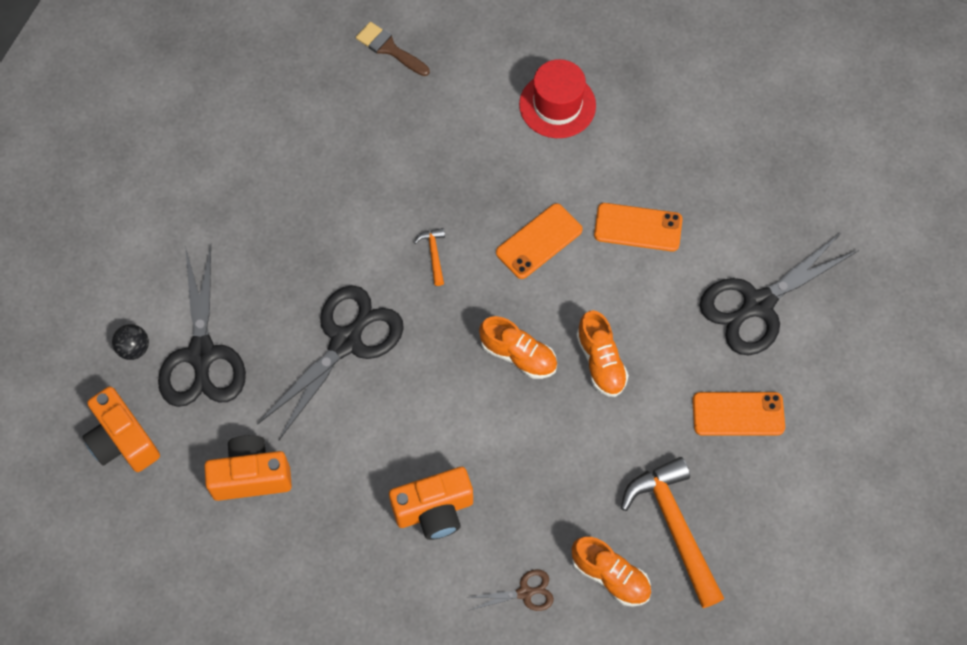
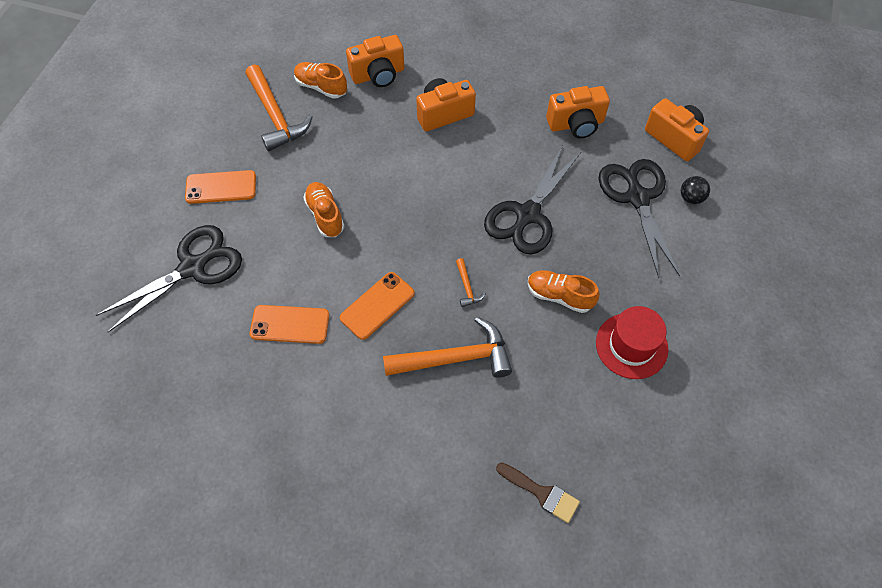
camera: 175 degrees right, 5 degrees down
(457, 177) = (455, 358): none -> orange hammer
(518, 355) = (390, 215): orange shoe -> orange shoe (559, 296)
(525, 593) = (378, 75): brown scissors -> orange camera
(557, 105) = (364, 441): red hat -> red hat (631, 346)

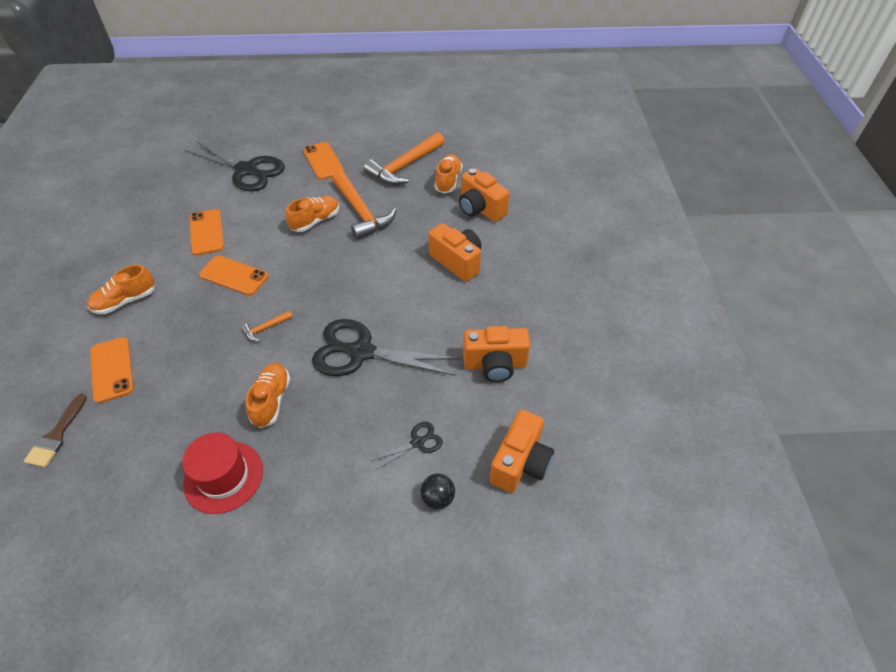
camera: 70 degrees right, 10 degrees down
(370, 419) = (125, 301): none -> orange shoe
(455, 358) = (189, 339): orange hammer -> orange hammer (361, 212)
(470, 437) = (112, 369): none -> orange phone
(576, 124) = (495, 365): orange camera -> orange camera turned 60 degrees counterclockwise
(637, 198) = (417, 442): black scissors -> black scissors, size x0.45

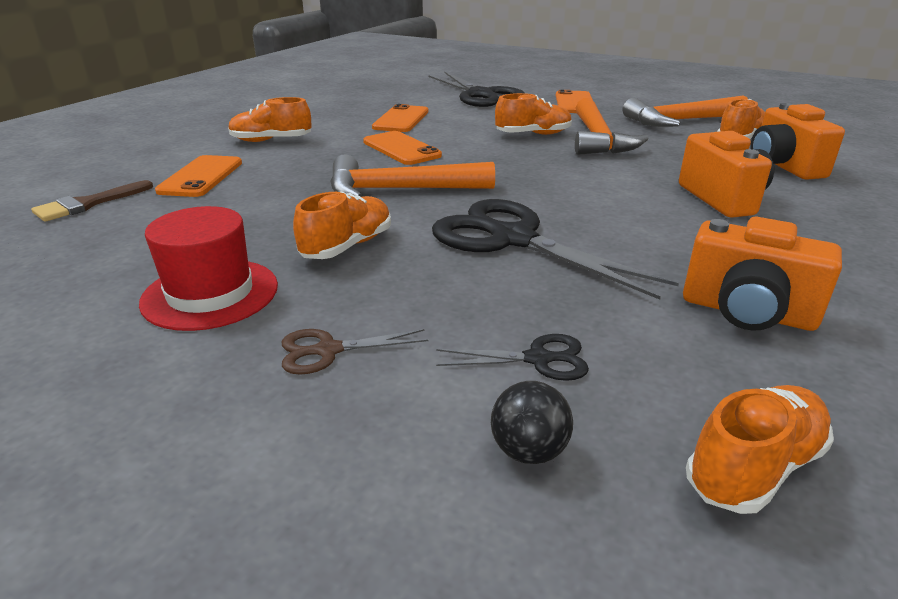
camera: 30 degrees right, 20 degrees down
(265, 328) = (400, 190): orange hammer -> orange hammer, size x2.26
(319, 485) = (328, 350): none -> brown scissors
(520, 463) = (754, 468): orange camera -> orange shoe

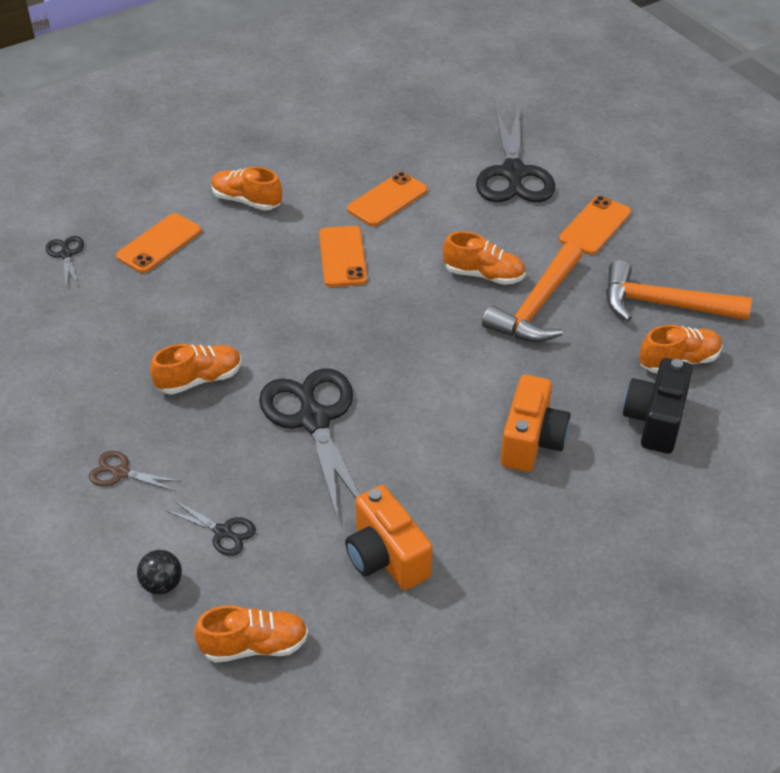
camera: 30 degrees right, 15 degrees up
(87, 204) = (66, 254): brown brush -> black scissors
(210, 294) = (89, 394): red hat -> none
(400, 190) = (289, 322): orange hammer -> none
(783, 166) = (655, 420): orange camera -> black camera

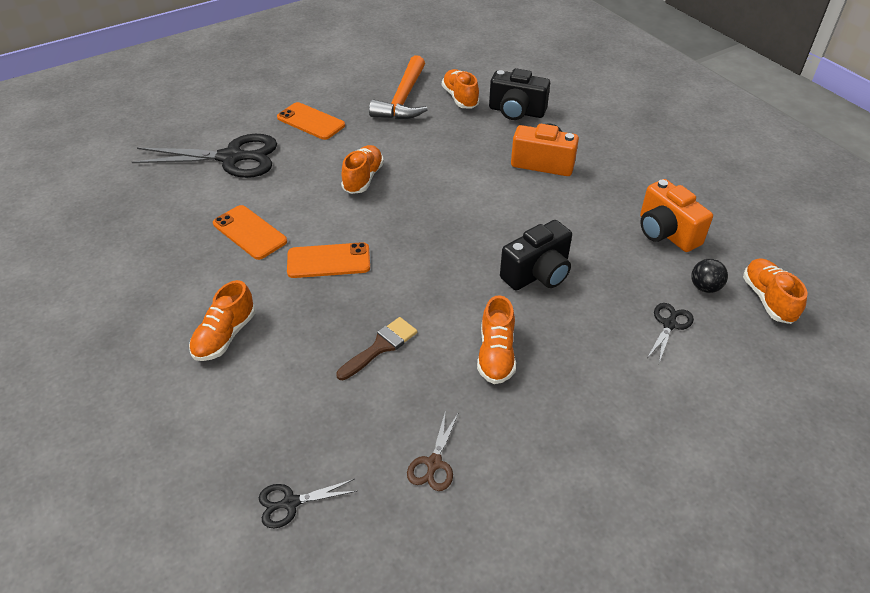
camera: 90 degrees left, 0 degrees up
(121, 473) = (622, 403): brown scissors -> brown scissors (434, 463)
(159, 244) = (285, 408): orange phone -> none
(162, 584) = (734, 359): black ball -> black ball (704, 287)
(199, 379) = (496, 354): orange shoe -> orange shoe turned 150 degrees counterclockwise
(221, 298) = (381, 346): none -> brown brush
(314, 420) = (537, 274): black scissors -> black camera
(386, 557) = (666, 233): orange camera -> orange camera turned 90 degrees clockwise
(536, 306) = (402, 154): orange hammer -> none

